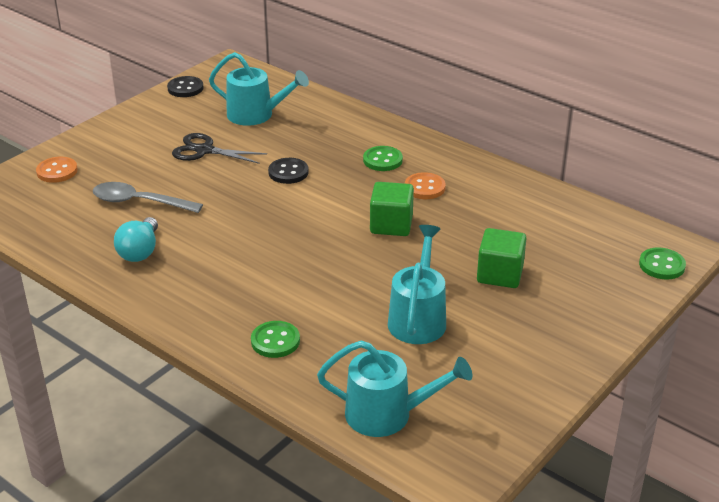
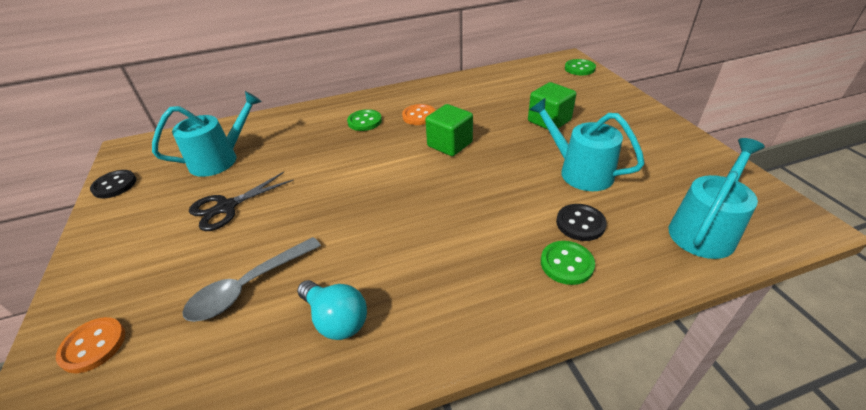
camera: 55 degrees left, 5 degrees up
(288, 172) = (323, 170): black button -> black button (580, 223)

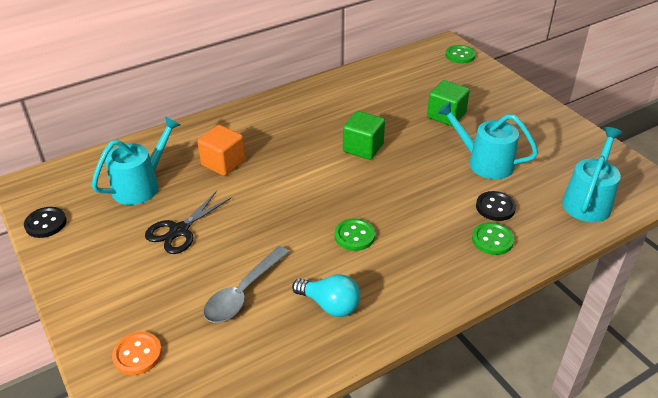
camera: 15 degrees left, 0 degrees up
(306, 146) = (223, 163): none -> orange cube
(365, 121) = (269, 131): green button -> green button (354, 236)
(419, 116) = (321, 121): orange button -> none

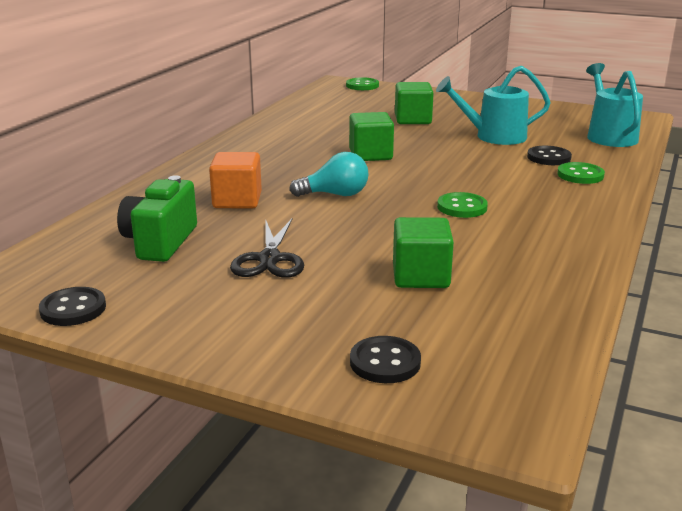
camera: 35 degrees left, 15 degrees down
(137, 354) = (385, 362): orange button -> black button
(141, 185) = (160, 242): turquoise watering can -> green camera
(243, 292) = (420, 276): grey spoon -> green cube
(330, 305) = (519, 255): turquoise light bulb -> turquoise light bulb (335, 194)

